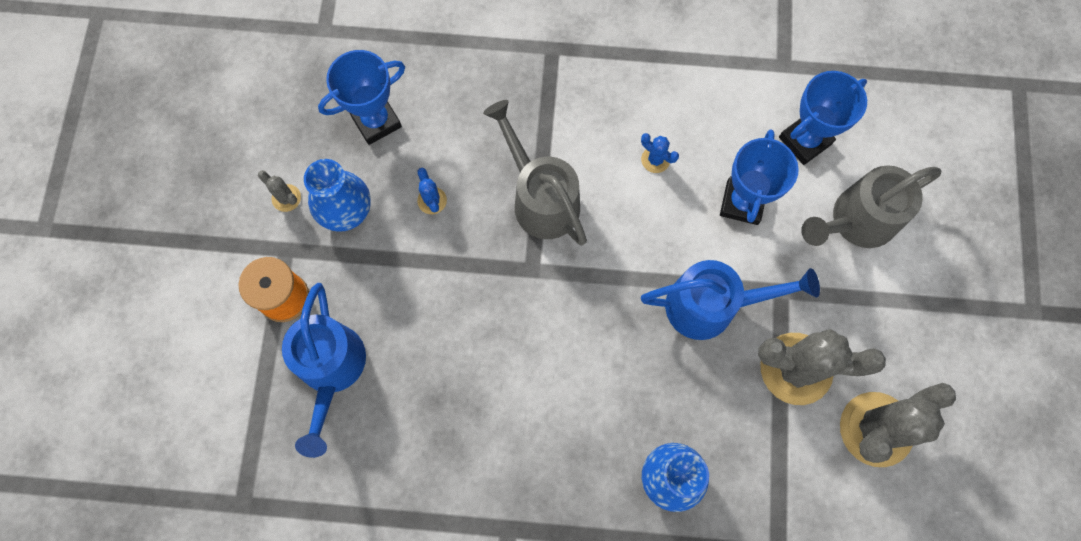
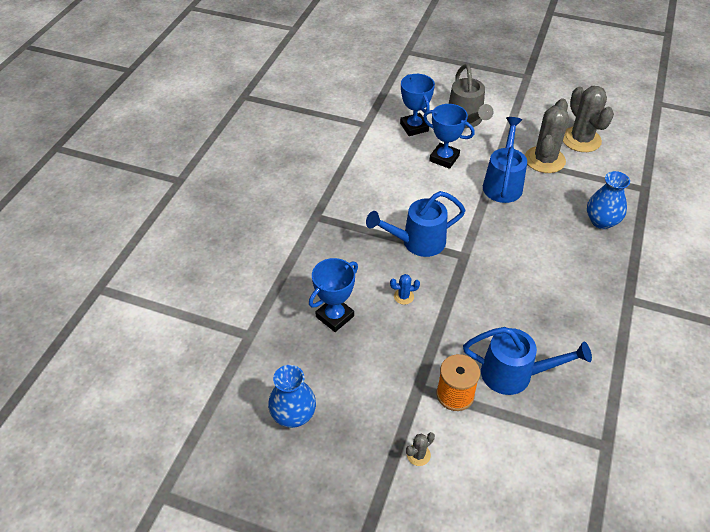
camera: 75 degrees left, 25 degrees down
(286, 198) = (377, 380): grey cactus -> grey cactus (418, 455)
(346, 211) = (398, 346): blue vase -> blue vase (293, 415)
(376, 121) = (335, 316): blue trophy -> blue trophy turned 60 degrees clockwise
(540, 198) = (417, 242): grey watering can -> blue watering can
(655, 159) = (407, 187): blue cactus -> none

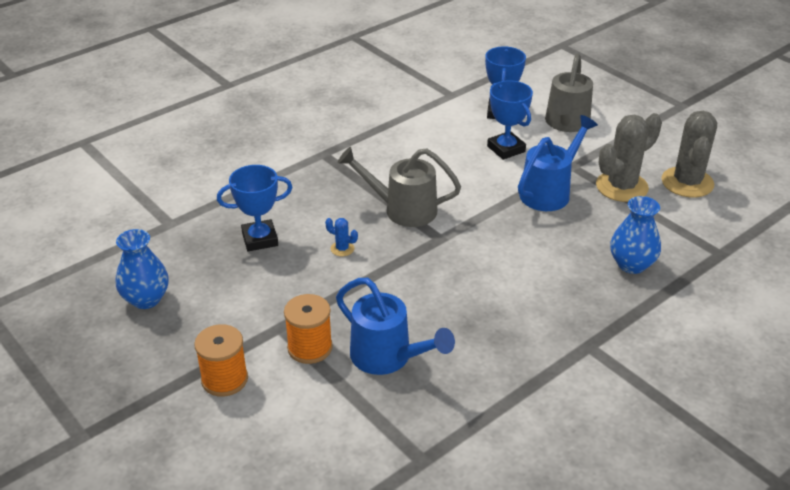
camera: 30 degrees right, 10 degrees down
(417, 242) = (402, 210): blue watering can -> grey watering can
(418, 455) = (224, 379): grey cactus -> orange spool

